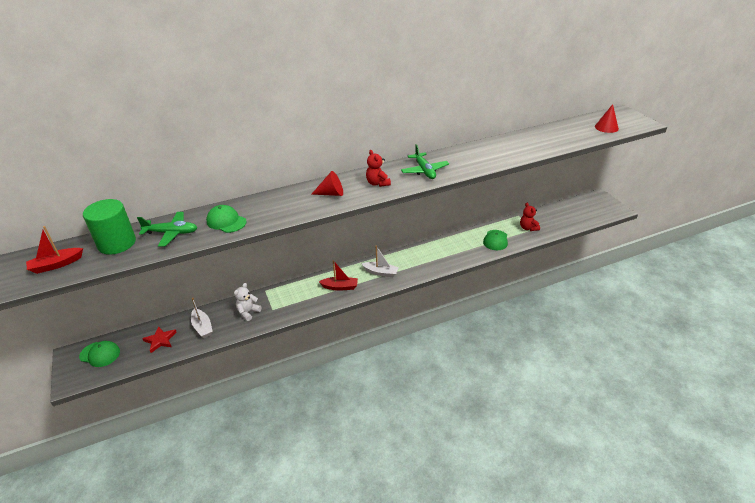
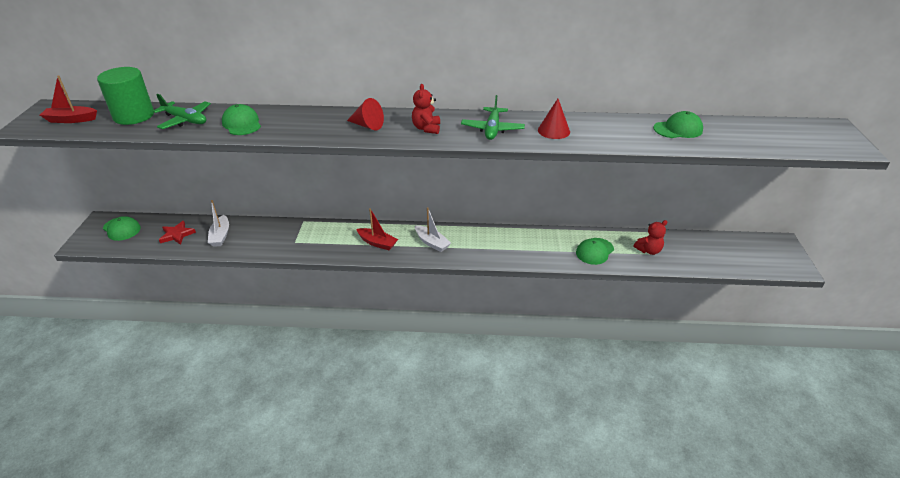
camera: 25 degrees right, 0 degrees up
(248, 312) = (271, 236): white teddy bear -> none
(528, 228) = (648, 250): red teddy bear -> red teddy bear turned 120 degrees counterclockwise
(540, 137) = (678, 129): none -> green cap
(606, 127) = (788, 140): red cone -> red cone (553, 131)

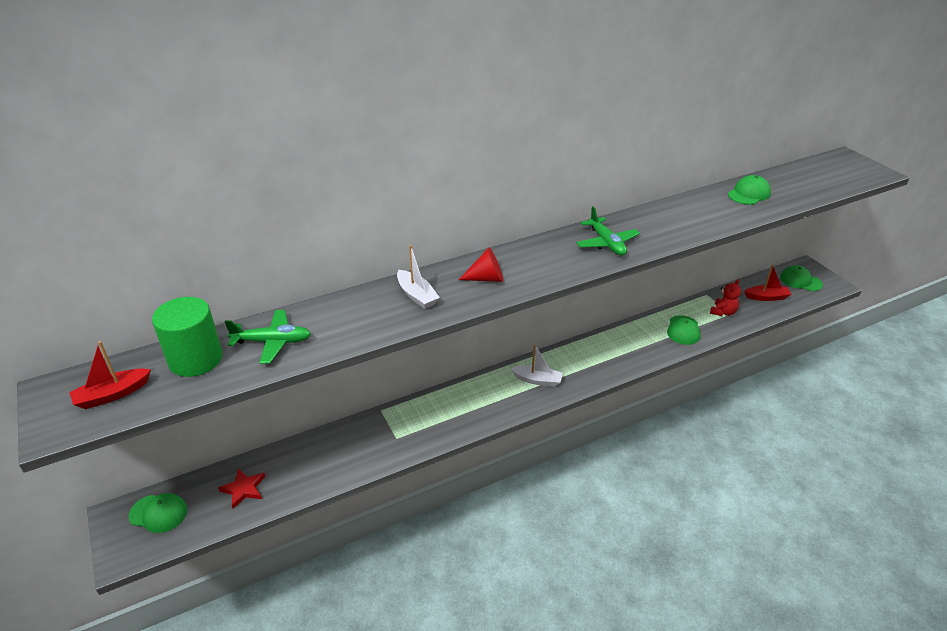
camera: 30 degrees left, 0 degrees up
(220, 236) = (301, 467): white boat -> white boat (417, 295)
(242, 124) = (348, 323): green cap -> green cap (800, 281)
(377, 243) = (485, 402): red boat -> red boat (766, 297)
(426, 128) = (547, 262): red teddy bear -> none
(553, 131) = (658, 227): red cone -> none

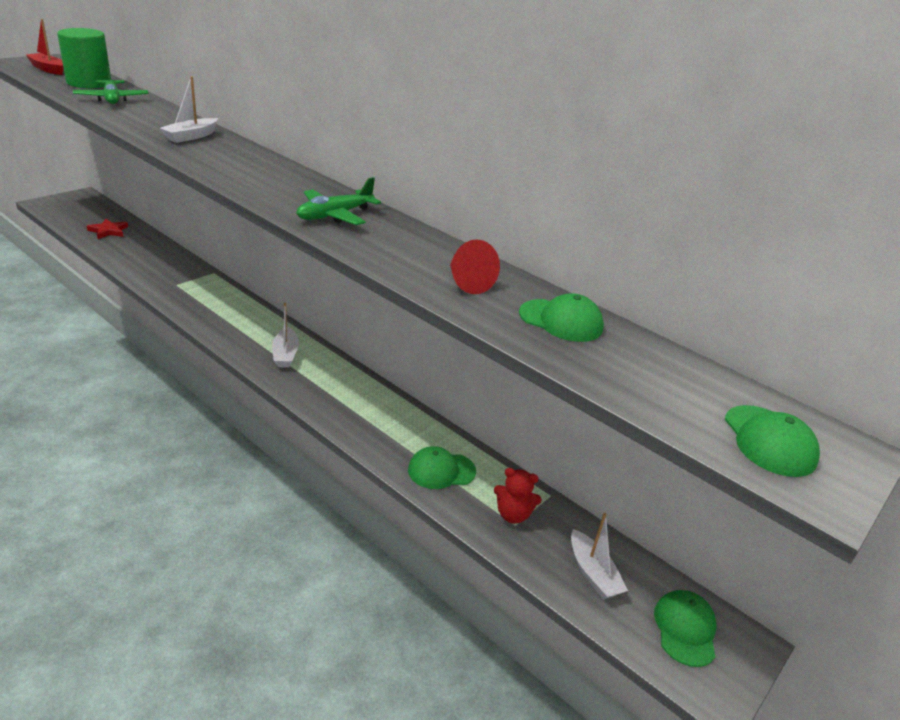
camera: 65 degrees right, 5 degrees down
(158, 513) = (84, 207): green cap -> green cap (769, 441)
(486, 278) = (230, 160): red cone -> red cone (467, 282)
(766, 297) = (593, 573): red boat -> white boat

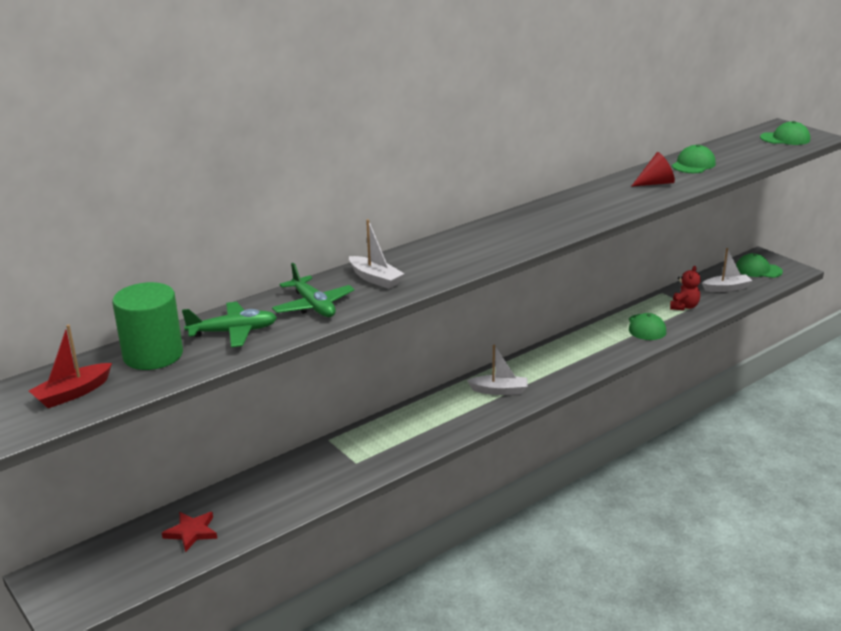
camera: 75 degrees left, 5 degrees down
(335, 215) = (561, 217): green plane -> green plane (313, 306)

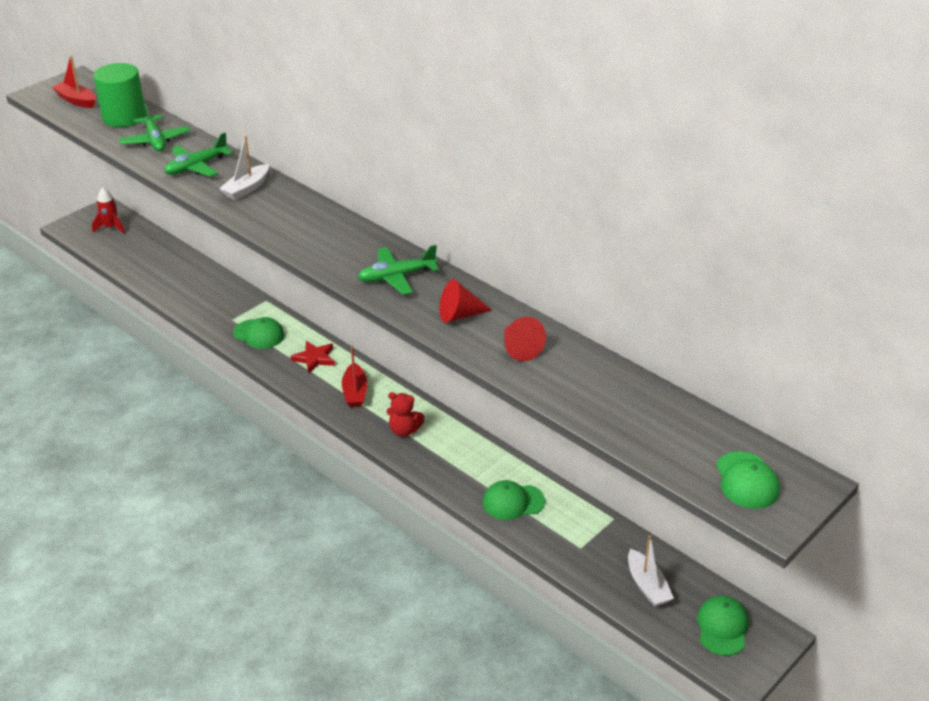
camera: 80 degrees right, 10 degrees up
(97, 569) = (111, 228): none -> red rocket
(191, 532) = (146, 257): red star -> red star (314, 358)
(499, 390) = (355, 392): white boat -> red boat
(554, 218) = (396, 277): none -> green plane
(611, 199) = (459, 315): none -> red cone
(684, 306) = (578, 539): red teddy bear -> red teddy bear (404, 430)
(693, 164) = (598, 382): green cap -> green cap (259, 334)

